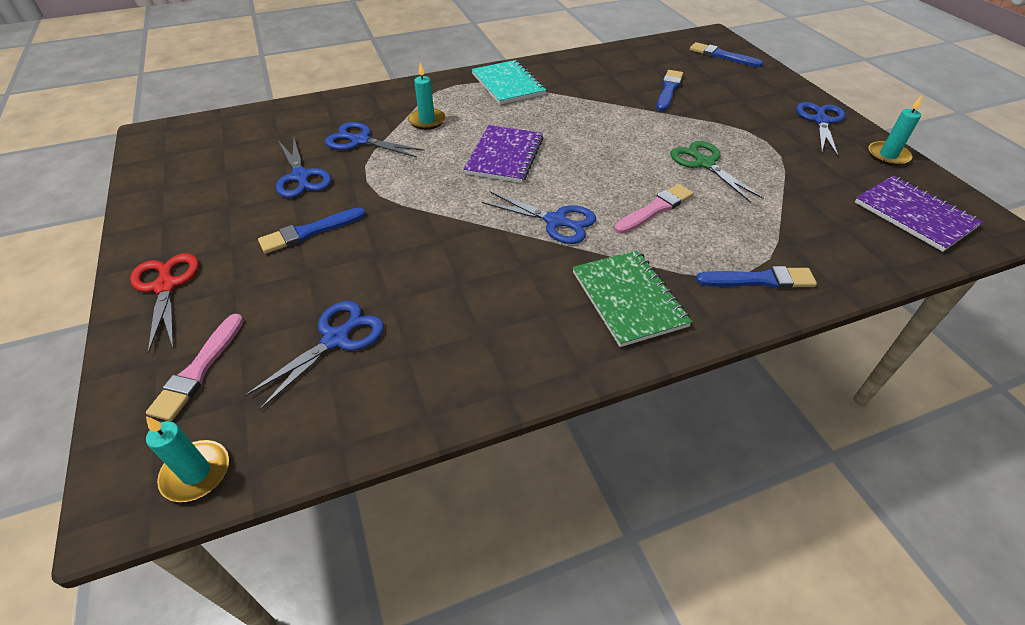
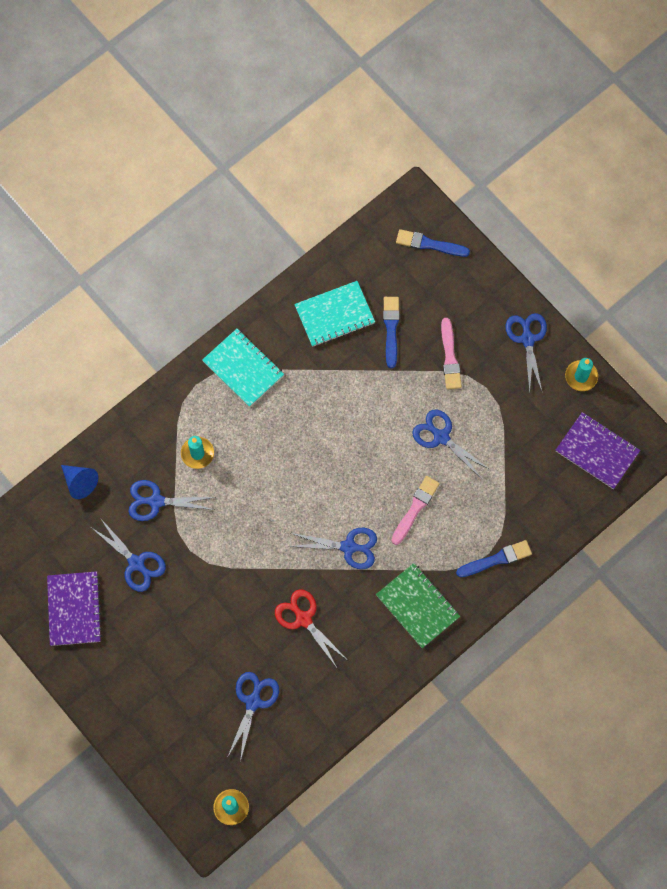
camera: 20 degrees left, 25 degrees up
(165, 286) = (118, 701): red scissors -> red scissors (303, 619)
(199, 370) = (187, 751): pink brush -> pink brush (450, 357)
(297, 114) = (80, 482): none -> blue cone
(309, 232) = (181, 619): blue brush -> none
(504, 156) = (282, 481): purple notebook -> purple notebook (74, 609)
(614, 73) = (334, 314): none -> turquoise notebook
(704, 163) = (441, 437): green scissors -> blue scissors

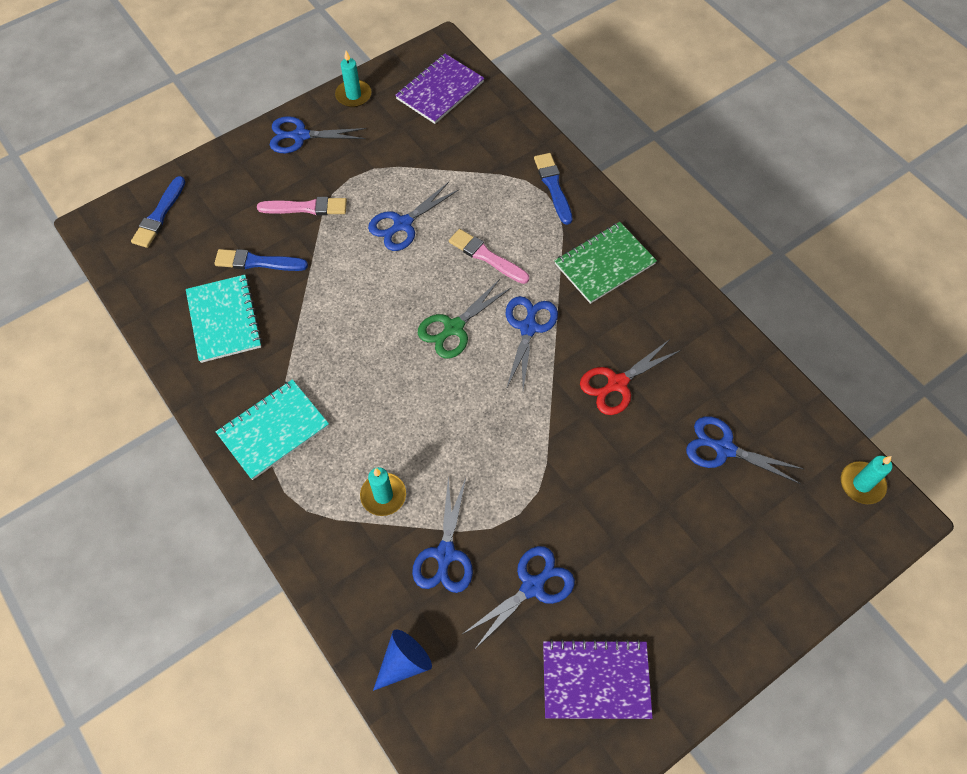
camera: 85 degrees left, 10 degrees down
(343, 489) = (454, 328): none -> green scissors

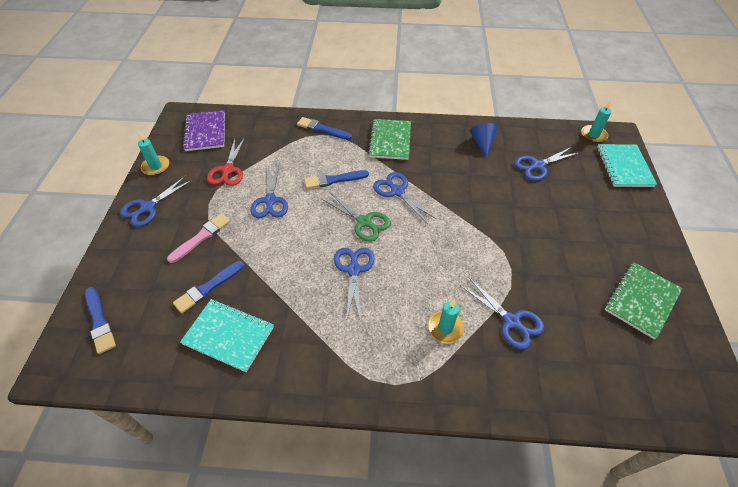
camera: 50 degrees left, 10 degrees down
(273, 430) = (343, 360): turquoise notebook -> turquoise notebook (624, 167)
(404, 662) = (573, 392): blue cone -> blue cone (482, 143)
(454, 328) = (364, 222): green scissors -> green scissors turned 45 degrees counterclockwise
(486, 256) = (334, 180): pink brush -> blue brush
(532, 586) = (563, 292): blue scissors -> blue scissors (354, 270)
(595, 680) = (642, 300): purple notebook -> green notebook
(617, 383) = (465, 179): red scissors -> red scissors (228, 170)

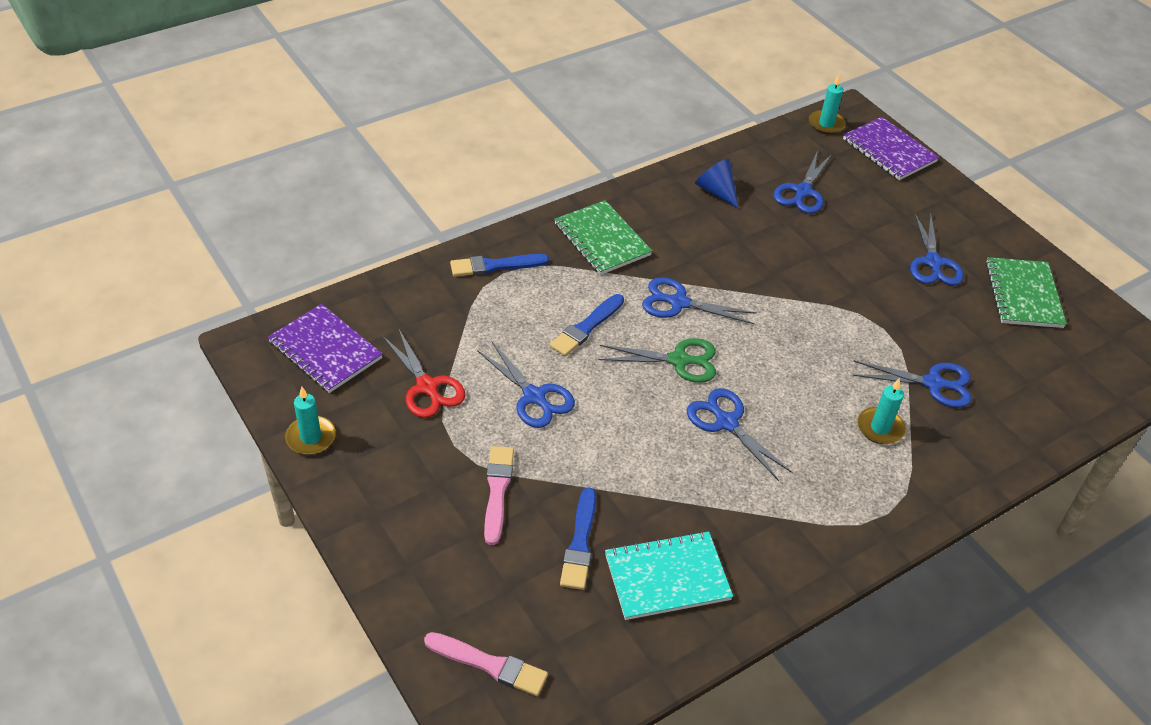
camera: 40 degrees left, 5 degrees down
(99, 321) = (489, 664): blue brush -> pink brush
(148, 207) = (372, 497): blue scissors -> blue scissors (933, 262)
(624, 167) = (889, 150): turquoise notebook -> purple notebook

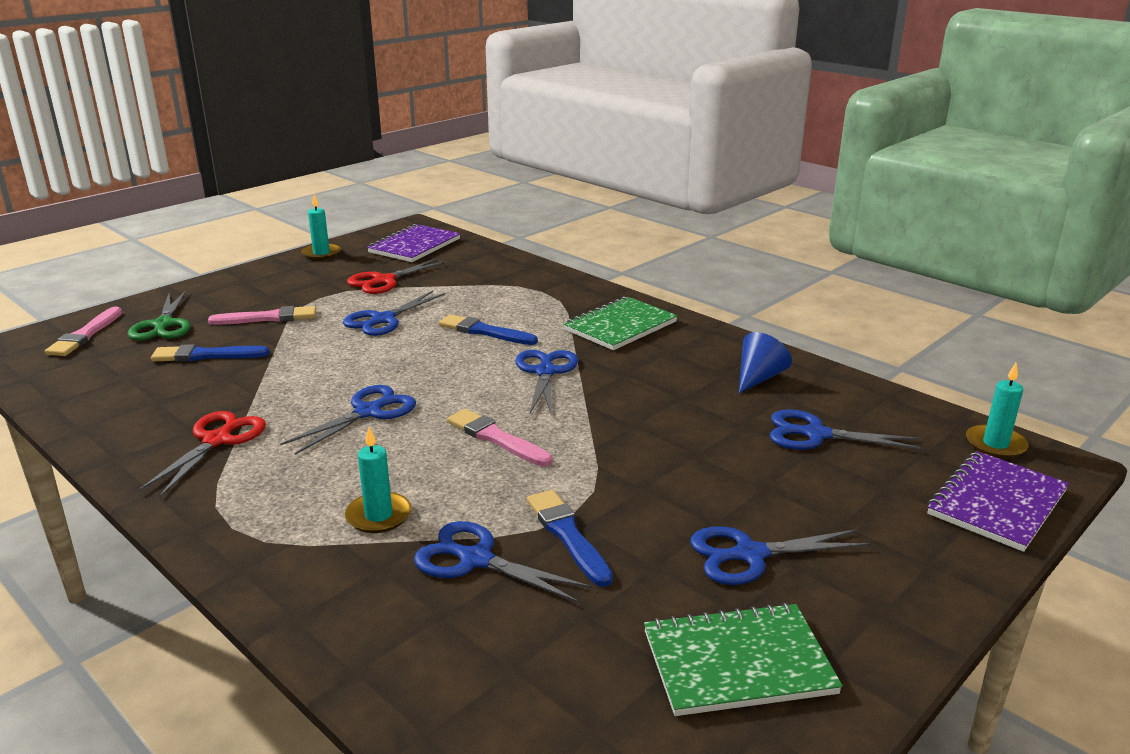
camera: 80 degrees right, 20 degrees down
(495, 266) = (548, 287): blue brush -> blue brush (567, 535)
(667, 577) = (158, 397): turquoise notebook -> none
(679, 360) = (455, 379): green scissors -> green scissors (163, 325)
(758, 527) = (217, 440): none -> red scissors
(782, 350) = (496, 438): none -> pink brush
(933, 383) = (476, 560): blue scissors -> blue scissors turned 120 degrees clockwise

